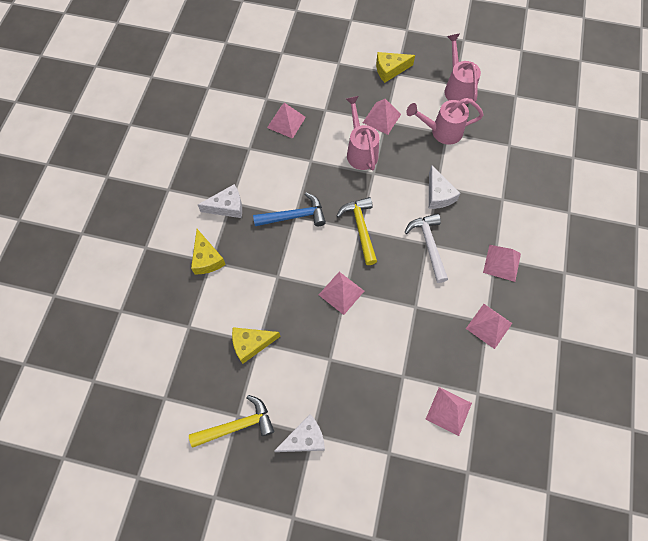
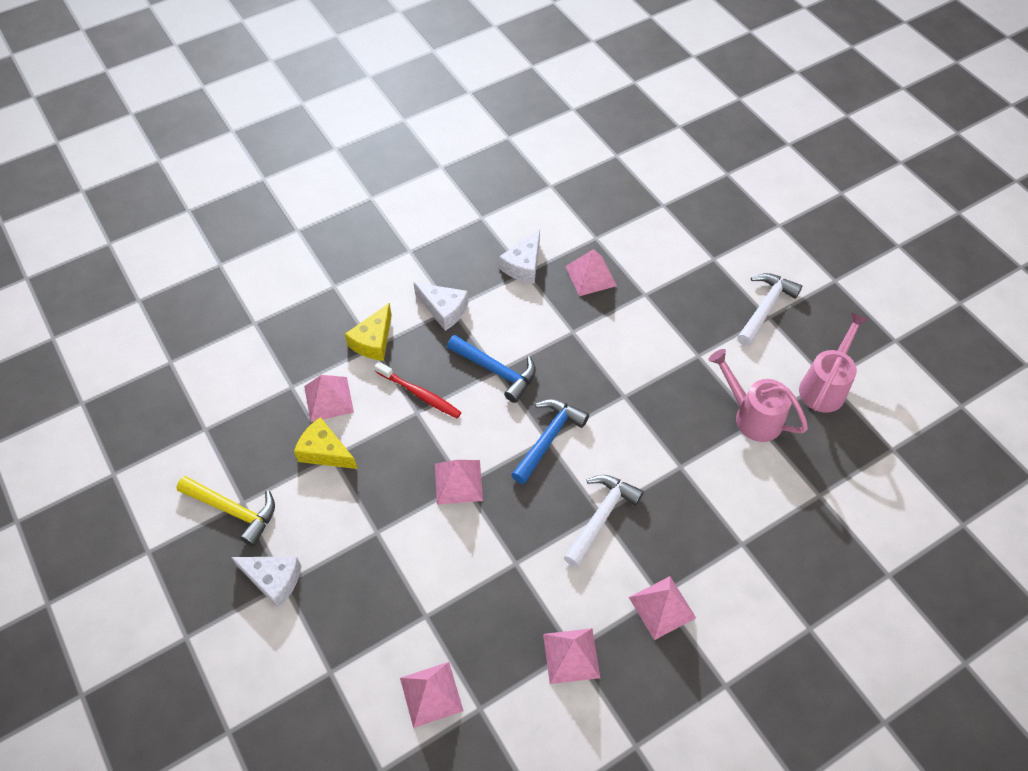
camera: 45 degrees right, 10 degrees down
(267, 265) = (420, 394): none -> red toothbrush
(360, 151) = (636, 364): pink watering can -> none
(360, 228) = (548, 438): yellow hammer -> blue hammer
(381, 118) = (698, 349): pink pyramid -> pink pyramid (328, 399)
(390, 70) = (765, 308): yellow cheese -> white hammer
(438, 195) = (671, 476): white cheese -> white cheese (523, 265)

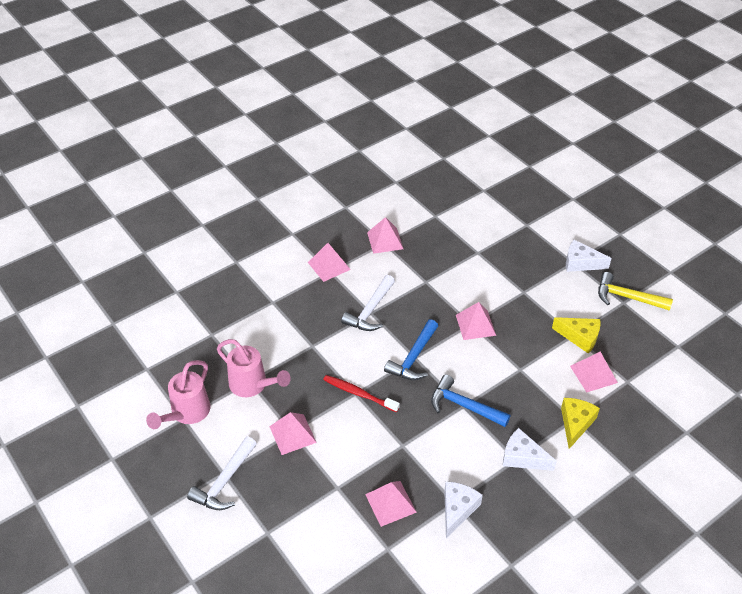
camera: 175 degrees right, 10 degrees down
(420, 394) = (522, 383): red toothbrush -> red toothbrush (359, 393)
(431, 694) = (464, 219): pink pyramid -> pink pyramid (292, 434)

